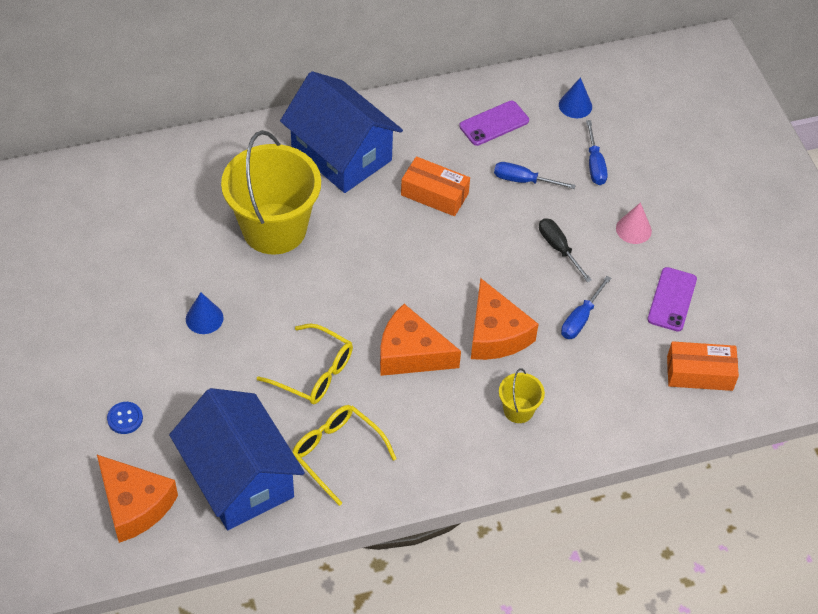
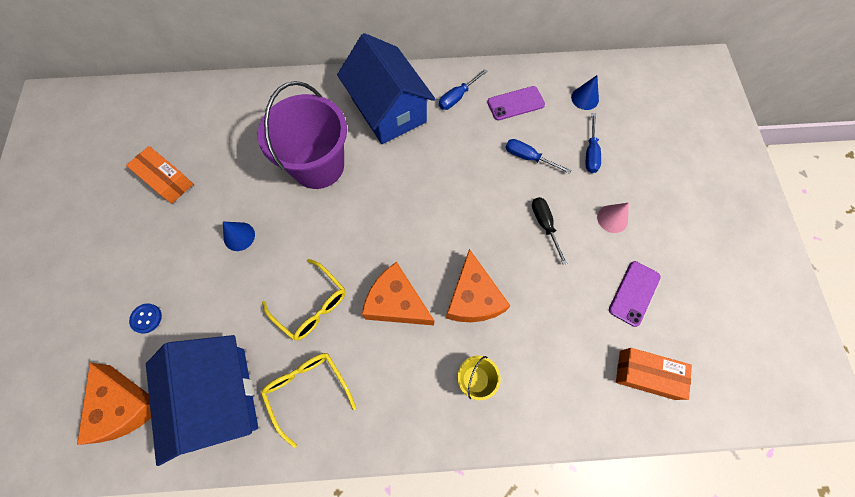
camera: 15 degrees right, 15 degrees up
(274, 229) = (318, 166): yellow bucket -> purple bucket
(434, 194) = (453, 157): orange box -> orange box (166, 180)
(580, 319) = (549, 297): blue screwdriver -> blue screwdriver (457, 97)

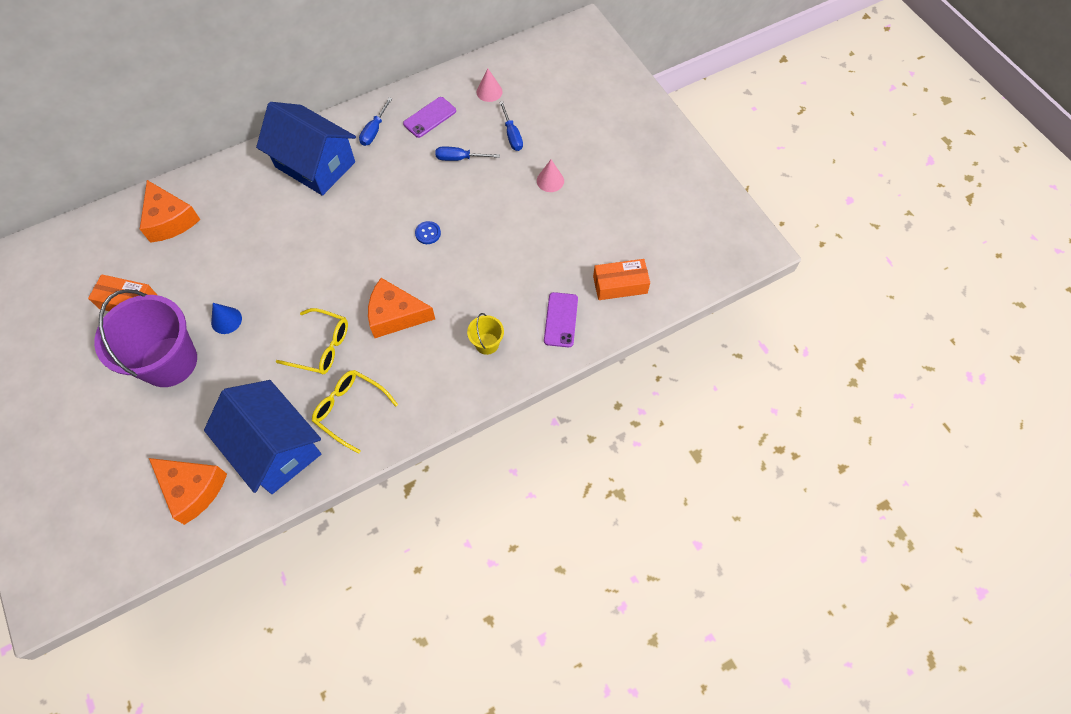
camera: 25 degrees left, 5 degrees down
(146, 318) = (174, 418): blue button -> blue button (428, 233)
(318, 166) = (271, 235): purple bucket -> purple bucket (169, 362)
(473, 298) = (459, 285): orange cheese -> orange cheese (170, 220)
(544, 225) = (496, 207): black screwdriver -> none
(585, 98) = (489, 91): blue cone -> pink cone
(634, 293) = (588, 230): purple phone -> purple phone (560, 320)

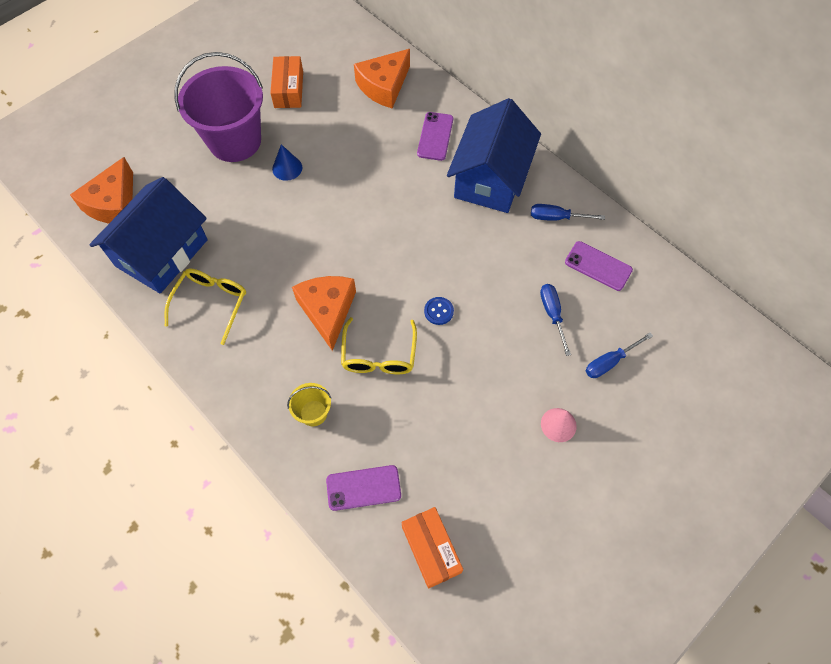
camera: 75 degrees right, 0 degrees up
(250, 193) = (435, 136): none -> purple phone
(321, 347) = (275, 256): yellow glasses -> yellow glasses (379, 355)
(489, 91) = (665, 318): pink cone -> none

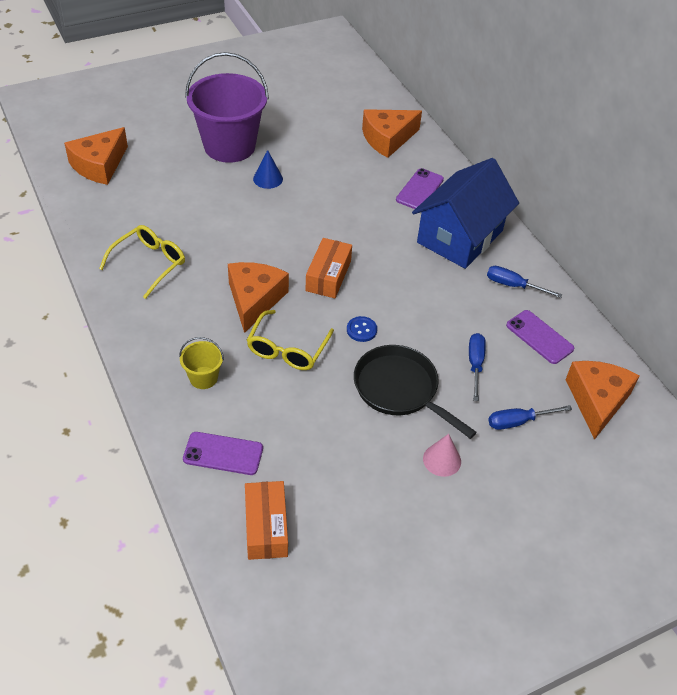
camera: 15 degrees right, 15 degrees down
(162, 253) = (123, 213): blue house -> none
(288, 89) = (297, 120): orange box -> orange box (328, 276)
(496, 364) = (400, 390): none -> black pan
(668, 317) = (597, 401): none -> orange cheese

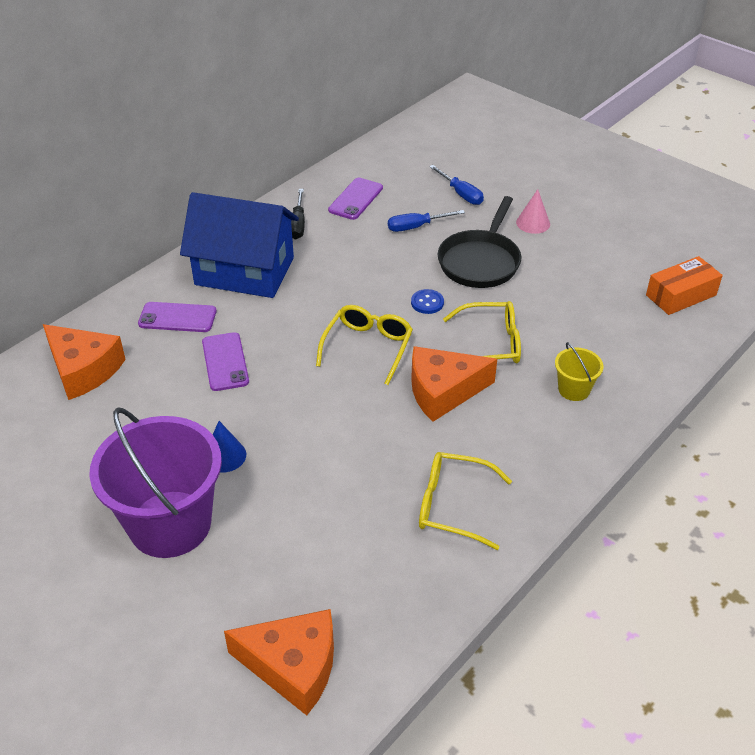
camera: 110 degrees left, 5 degrees down
(223, 453) = (641, 344): purple phone -> purple phone (225, 362)
(328, 276) = (368, 347): orange box -> yellow glasses
(513, 285) = (297, 224): blue screwdriver -> black screwdriver
(597, 401) = (406, 161): orange cheese -> none

